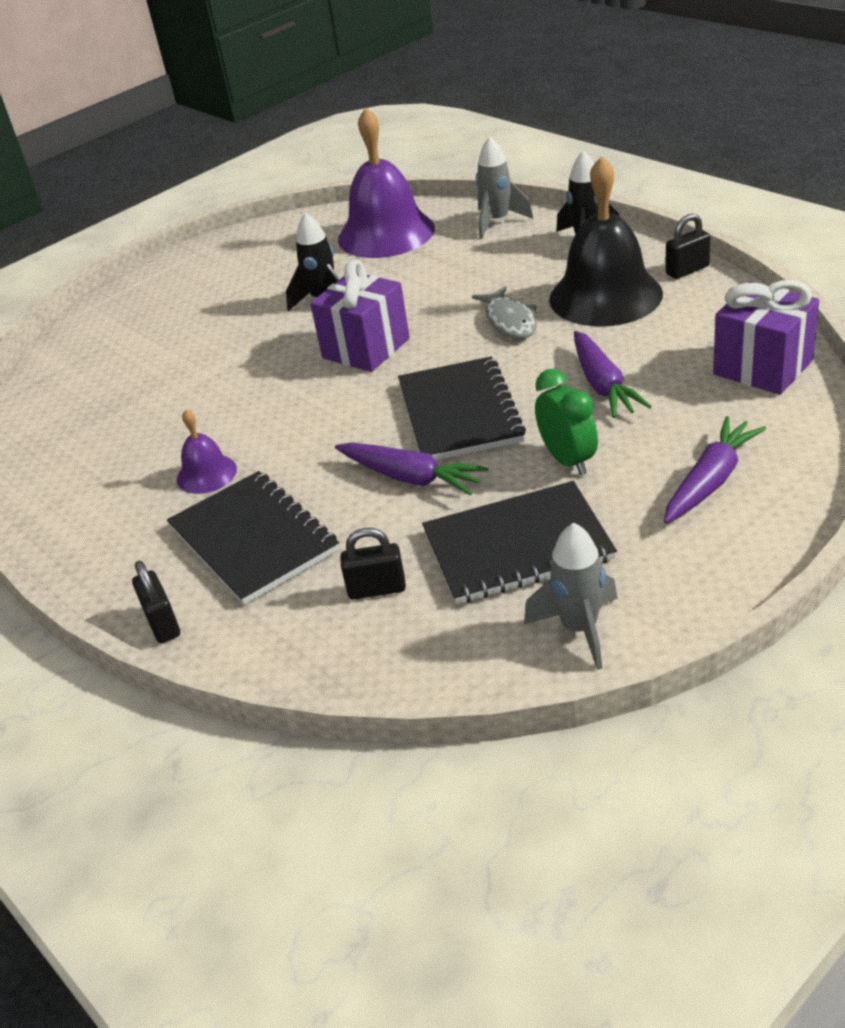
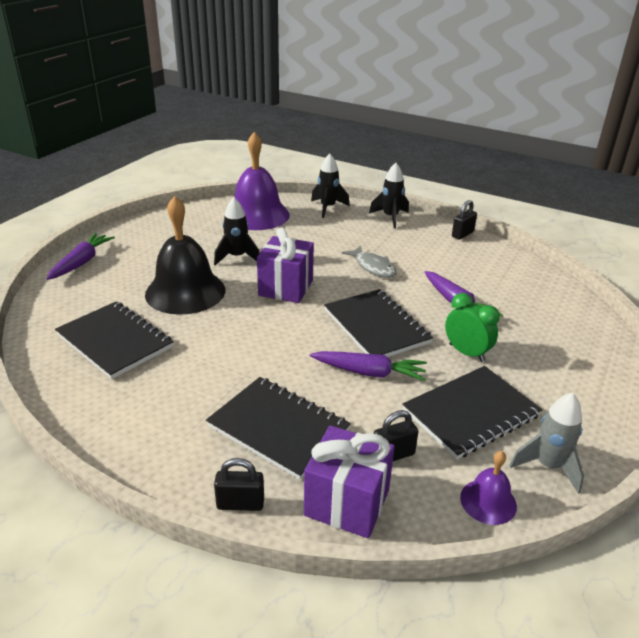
camera: 25 degrees left, 5 degrees down
(115, 411) = (114, 341): none -> black notebook
(162, 624) = (240, 504): black padlock -> black padlock turned 45 degrees counterclockwise
(206, 474) = (214, 382): purple bell -> purple bell (488, 501)
(497, 222) = (328, 208): grey rocket -> black rocket
(605, 296) = (423, 250): black bell -> black bell (185, 291)
(710, 481) = (561, 359): purple carrot -> purple carrot (81, 262)
(762, 367) = (544, 289): purple gift -> purple gift (347, 502)

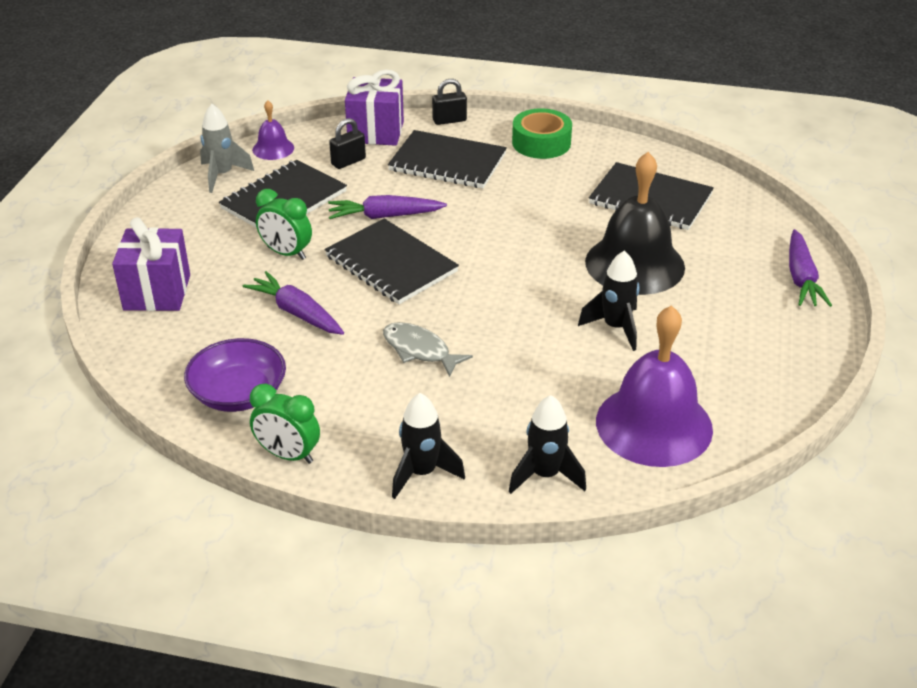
camera: 165 degrees right, 5 degrees up
(155, 434) = (541, 143): none -> green tape
(286, 288) = (520, 293): purple gift -> purple gift (157, 292)
(462, 234) = (288, 455): black padlock -> green clock
(495, 264) = (238, 393): none -> purple bowl

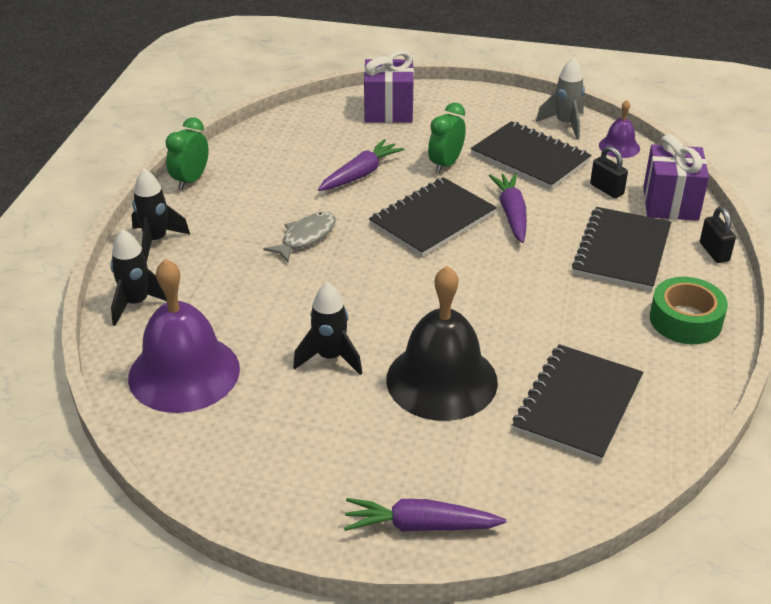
camera: 90 degrees right, 0 degrees up
(238, 393) = (262, 155): purple bowl -> none

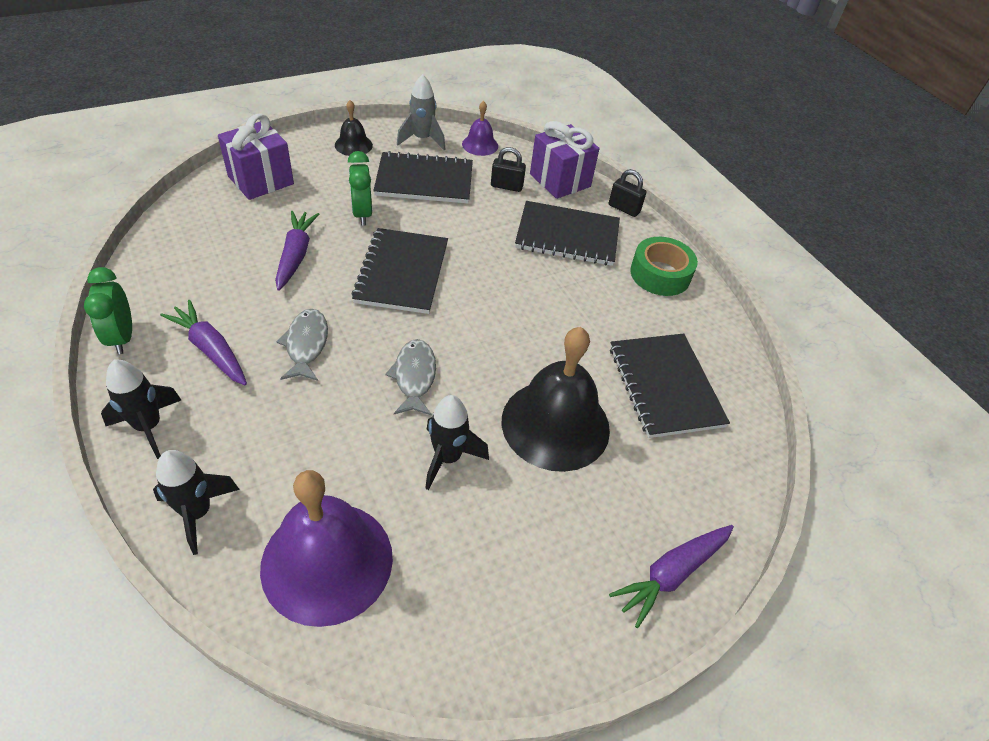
camera: 45 degrees left, 10 degrees up
(363, 294) = (414, 377): none -> grey fish
(495, 109) = (353, 145): none -> black bell
(511, 214) = (459, 239): purple carrot -> purple carrot (211, 350)
(622, 251) = (567, 236): black notebook -> black notebook turned 60 degrees counterclockwise

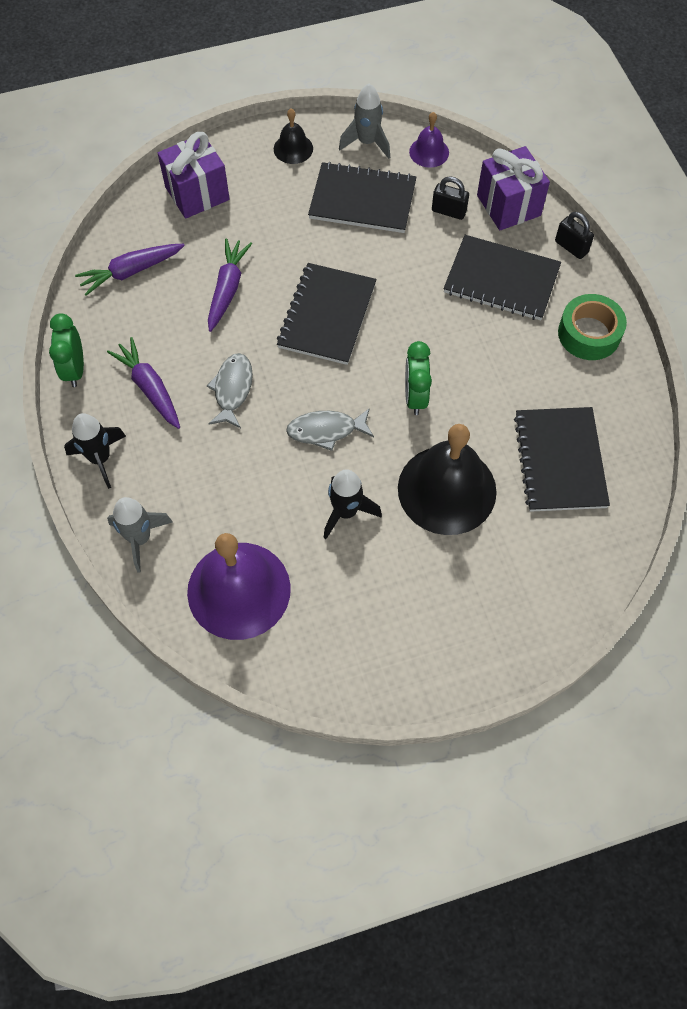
camera: 15 degrees right, 15 degrees up
(197, 513) = (140, 538): black rocket -> grey rocket
(362, 214) = (295, 241): green clock -> green clock (415, 397)
(414, 377) = (326, 430): grey fish -> grey fish turned 105 degrees counterclockwise
(671, 574) = (518, 634): purple carrot -> purple carrot (131, 272)

